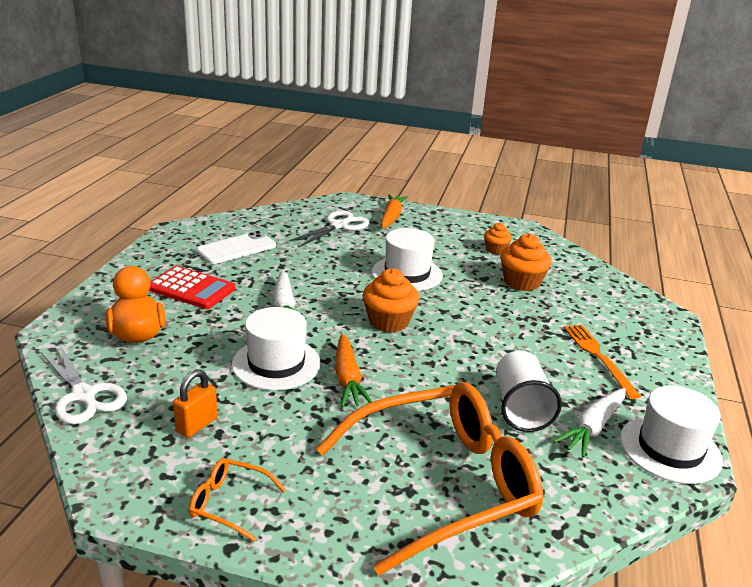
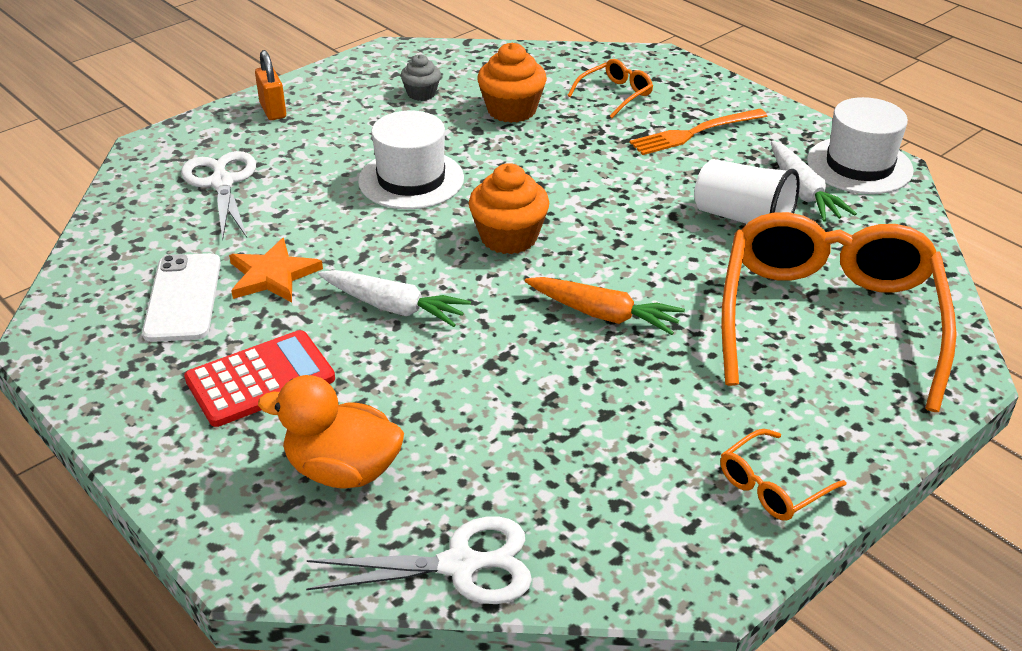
camera: 55 degrees left, 10 degrees up
(197, 425) = (608, 470): orange padlock -> orange padlock (273, 110)
(276, 363) = (526, 360): white hat -> none
(277, 264) = (272, 275): none -> orange star
(391, 217) = (248, 131): orange carrot -> none
(495, 250) = (421, 93): orange cupcake -> grey cupcake
(595, 312) = (615, 95): none -> orange glasses
(599, 357) = (695, 133): orange fork -> orange fork turned 45 degrees counterclockwise

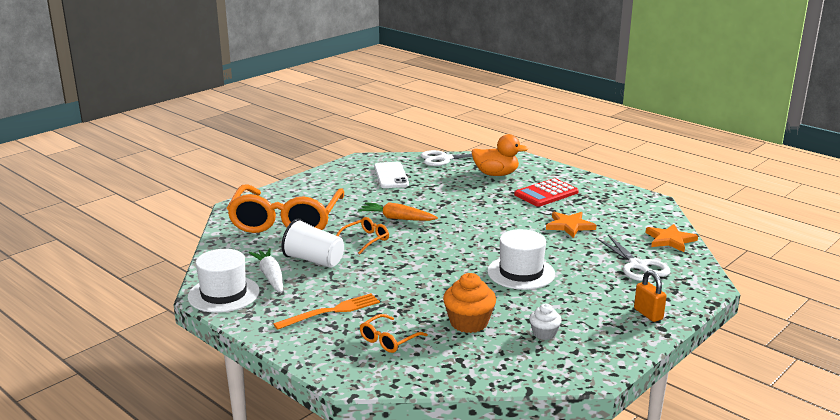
camera: 175 degrees right, 15 degrees down
(119, 232) = (670, 240): none -> orange star
(183, 298) = (606, 216): white phone -> white phone (391, 175)
(393, 307) = (500, 217): white carrot -> none
(421, 93) = (544, 333): grey cupcake -> white cupcake
(509, 237) = (451, 246): orange cupcake -> none
(773, 486) = (332, 177): orange glasses -> orange glasses (365, 240)

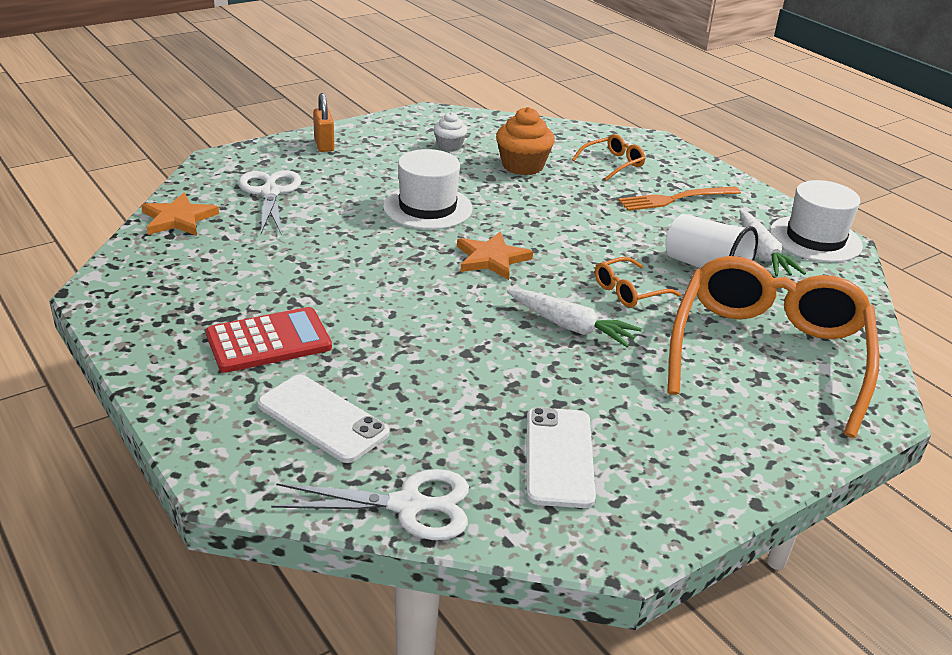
camera: 170 degrees left, 10 degrees up
(397, 218) = (571, 327): orange carrot -> white carrot
(496, 174) = (323, 419): orange duck -> white phone
(569, 226) = (296, 265): orange star -> orange star (491, 259)

